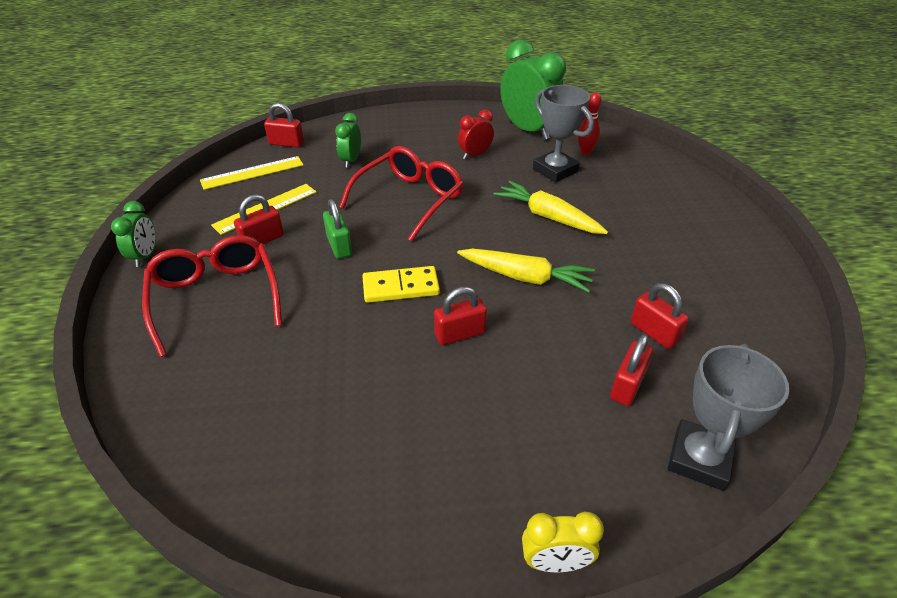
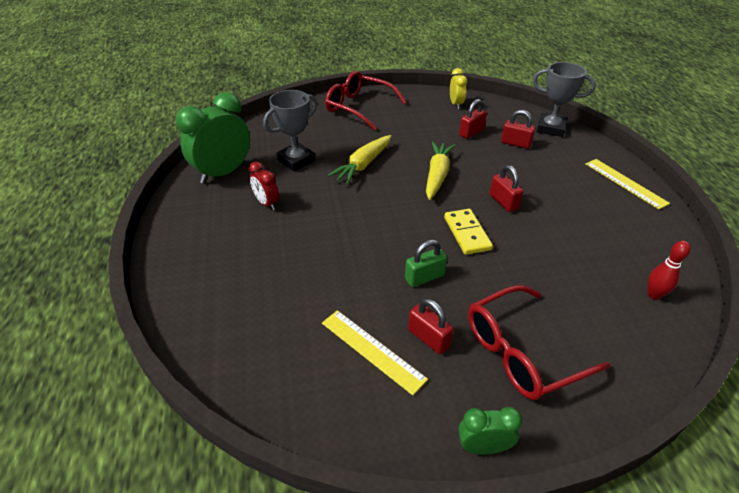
camera: 95 degrees left, 0 degrees up
(252, 173) = (295, 385): yellow ruler -> yellow ruler (625, 183)
(286, 143) = (221, 365): red padlock -> none
(351, 161) = (271, 292): green clock -> none
(409, 199) = (345, 239): red glasses -> red glasses (359, 107)
(555, 562) = (631, 168): yellow clock -> yellow clock (455, 104)
(585, 152) = (267, 145): red bowling pin -> red bowling pin (653, 295)

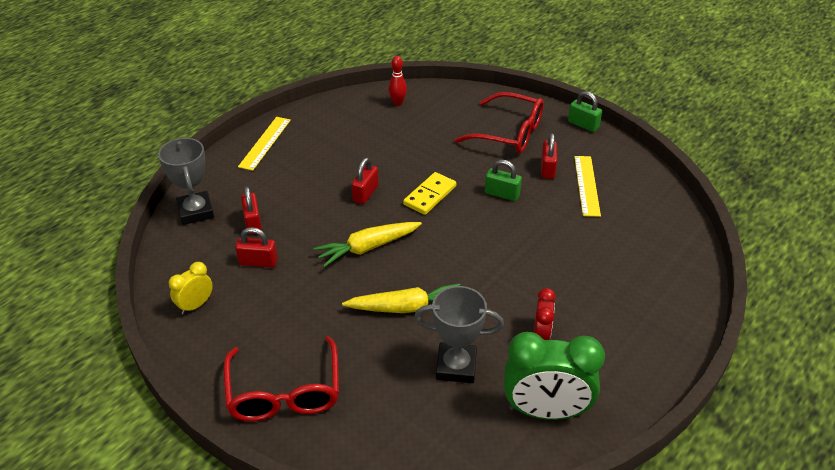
camera: 130 degrees left, 0 degrees up
(483, 447) = (583, 125): green clock -> green padlock

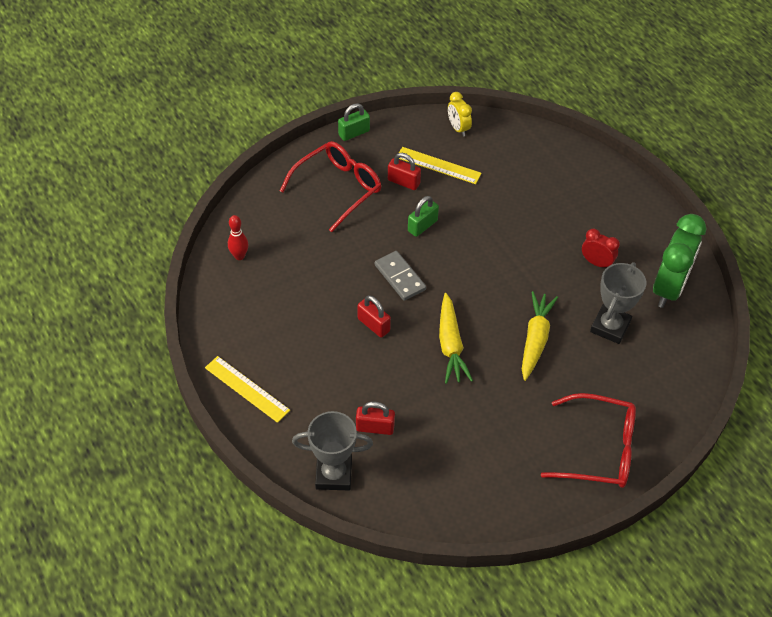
camera: 70 degrees left, 10 degrees up
(196, 305) = (472, 498): yellow clock -> yellow clock (458, 128)
(258, 262) = (434, 435): red padlock -> none
(430, 195) = (400, 277): yellow domino -> grey domino

